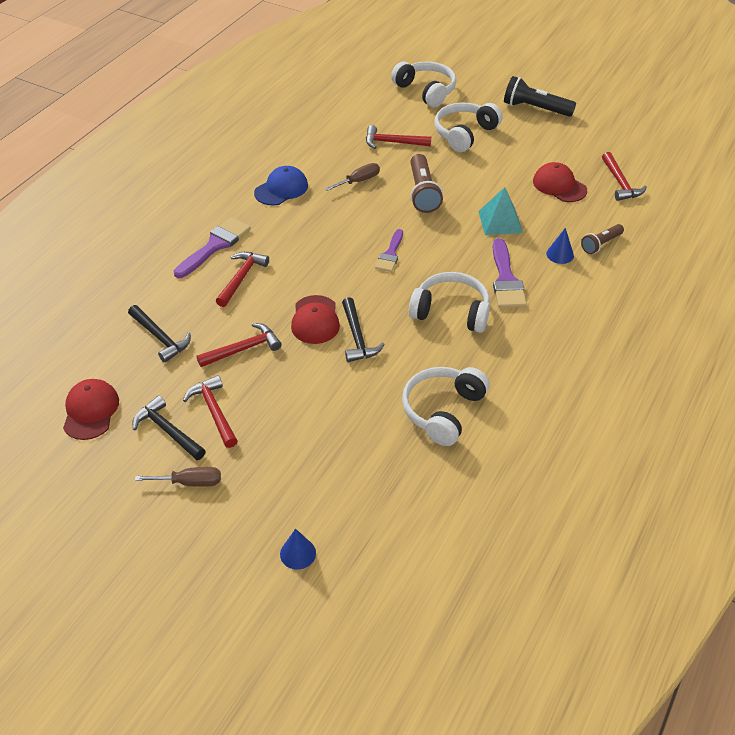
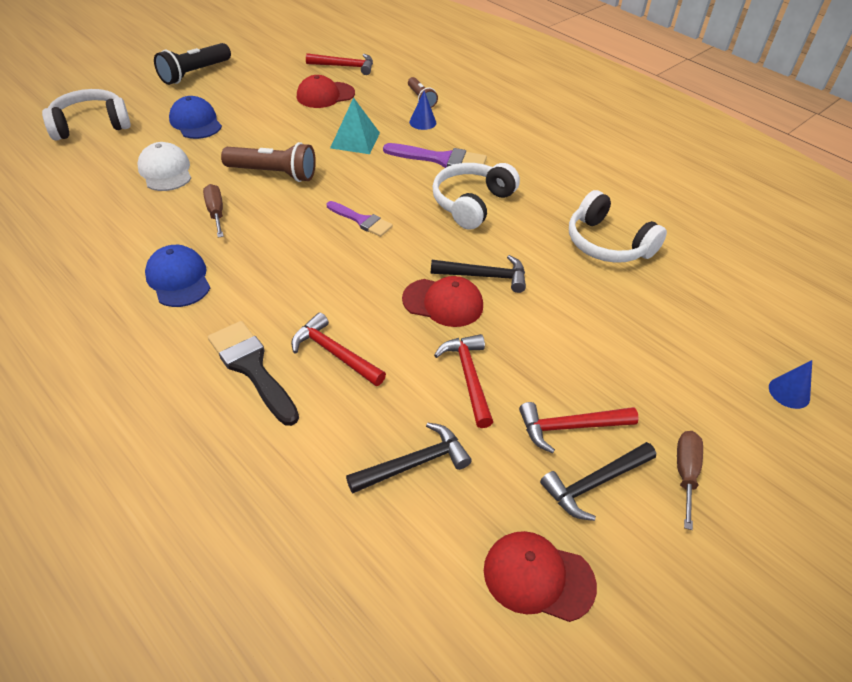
camera: 75 degrees left, 0 degrees up
(215, 246) = (252, 368): purple brush -> black brush
(393, 142) = (165, 171): red hammer -> white cap
(464, 134) = (196, 122): white headphones -> blue cap

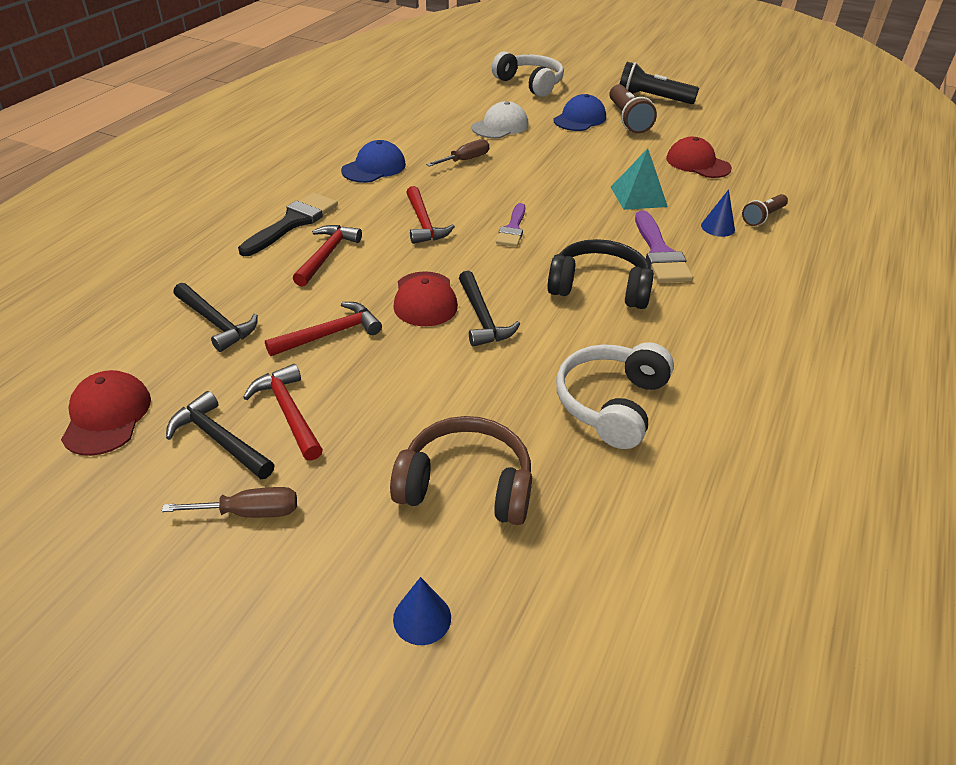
camera: 70 degrees right, 5 degrees down
(273, 174) = (542, 170): brown flashlight -> brown flashlight (627, 119)
(345, 66) = (765, 161): red hammer -> red hammer (423, 223)
(472, 203) = (599, 288): white headphones -> black headphones
(674, 339) = (466, 485): none -> brown headphones

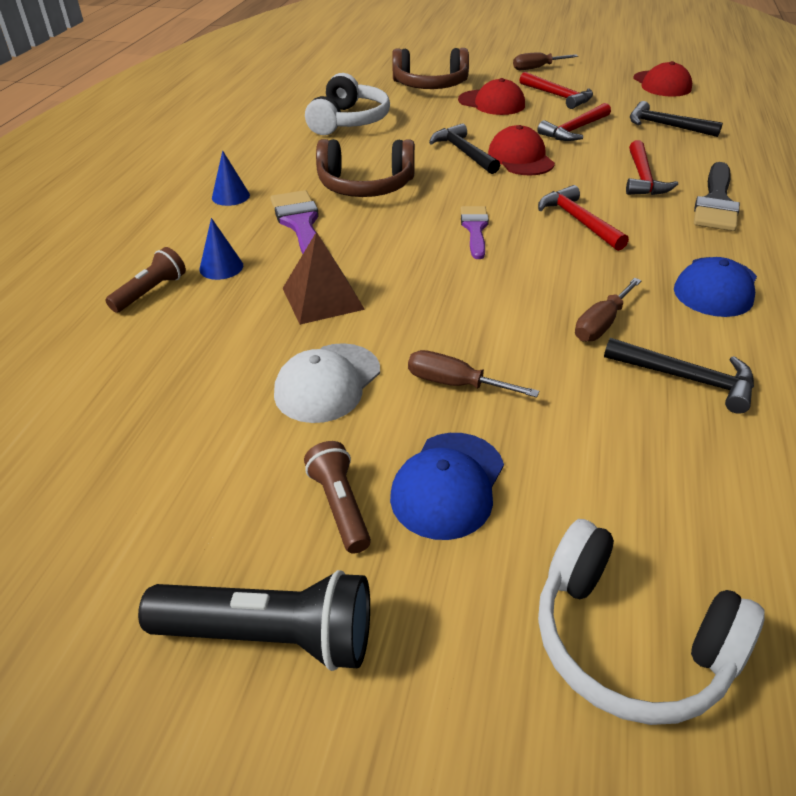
camera: 170 degrees right, 0 degrees up
(219, 440) = (584, 84): black hammer -> black hammer (686, 379)
(422, 618) = (430, 56): blue cone -> blue cone (230, 196)
(500, 126) = (598, 423): white cap -> white cap (327, 383)
(564, 147) = (455, 384): none -> brown screwdriver
(599, 288) = (365, 186): black headphones -> brown headphones
(627, 119) = (340, 506): brown flashlight -> brown flashlight, size x0.61
(638, 196) = (322, 298): turquoise pyramid -> brown pyramid
(697, 163) = (213, 385): red cap -> red cap (491, 103)

